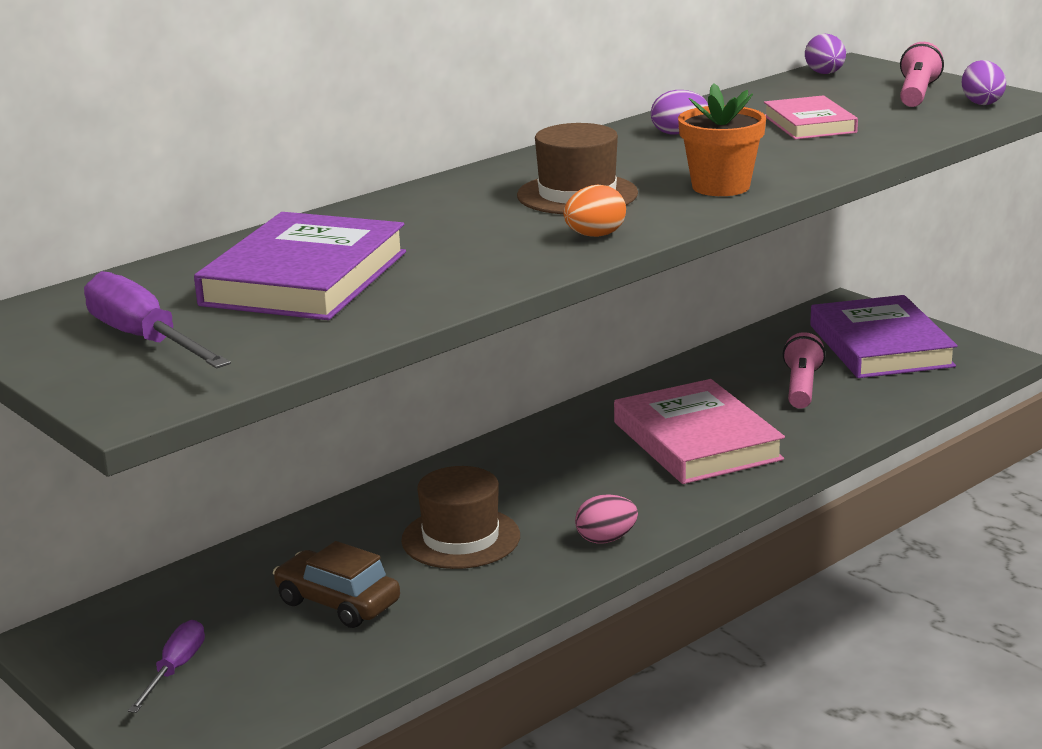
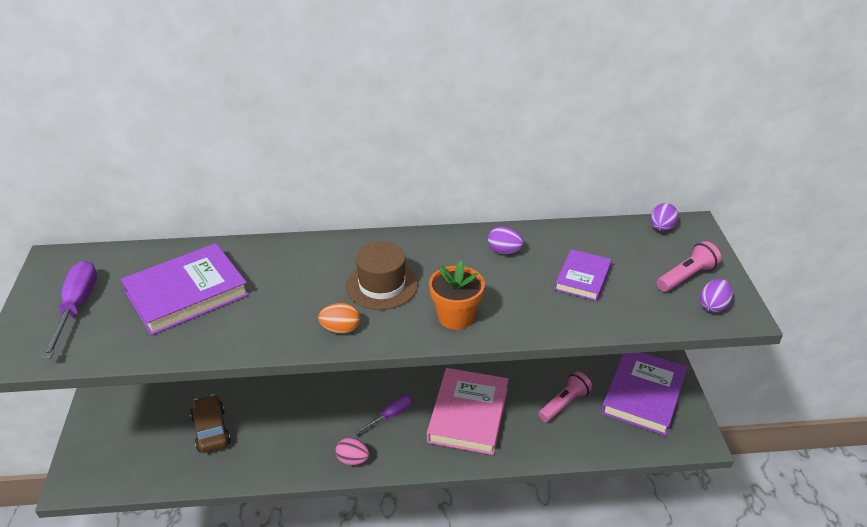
camera: 35 degrees right, 15 degrees up
(175, 669) = (119, 431): purple screwdriver -> purple screwdriver (390, 416)
(461, 538) = (298, 419): brown hat -> none
(809, 124) = (583, 278): pink book -> purple book

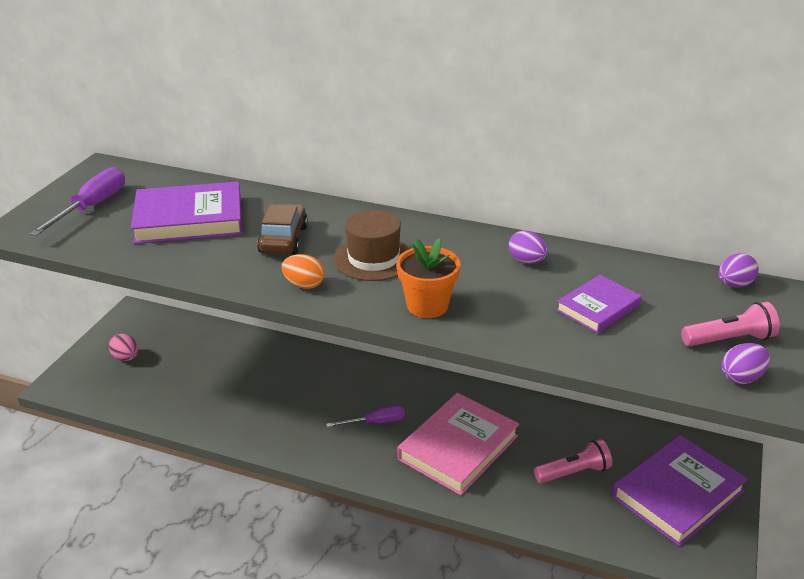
camera: 25 degrees right, 5 degrees down
(211, 430) = (200, 379): brown car -> brown car (283, 239)
(353, 460) = (313, 450): pink egg -> pink egg (126, 358)

